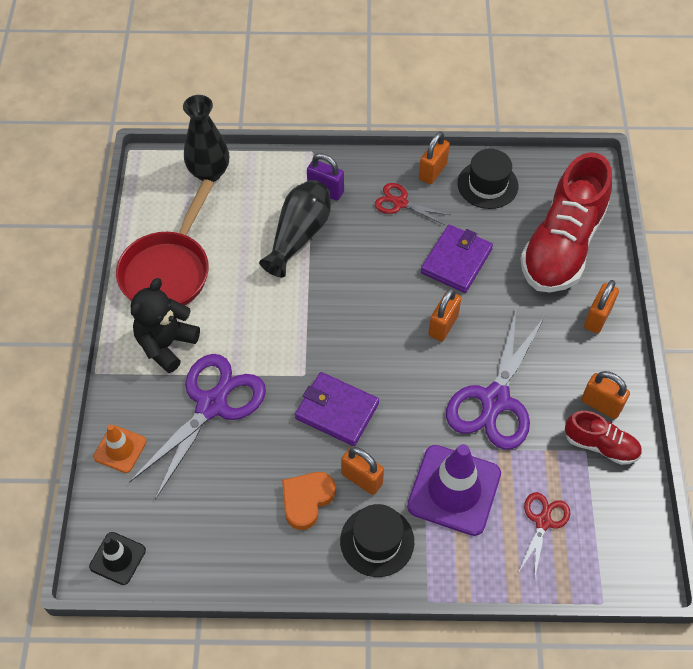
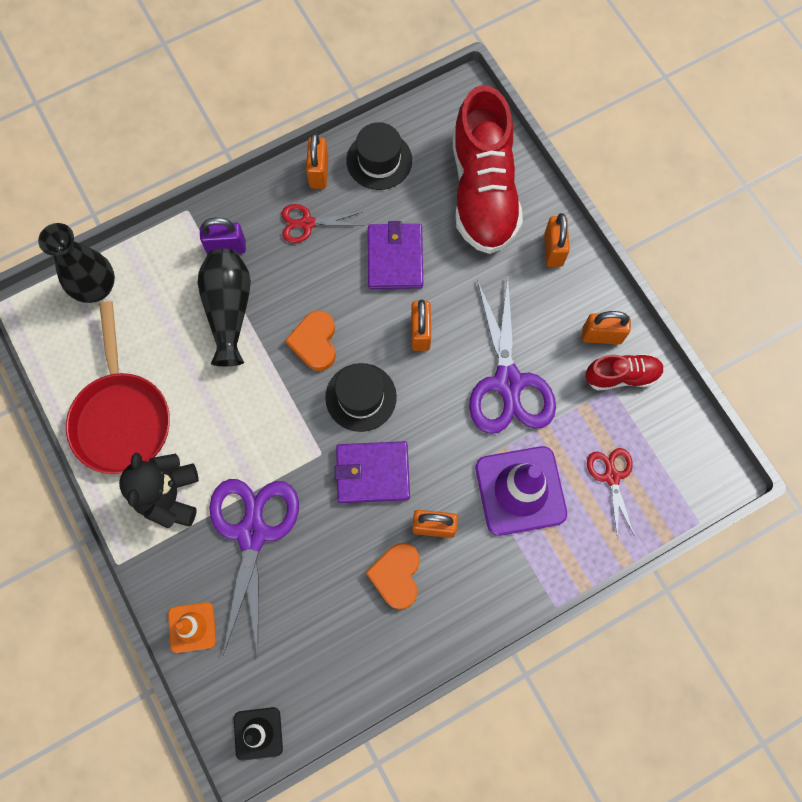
camera: 30 degrees left, 15 degrees up
(351, 291) = (315, 342): none -> orange heart
(377, 541) = (481, 578): black hat -> black hat (361, 397)

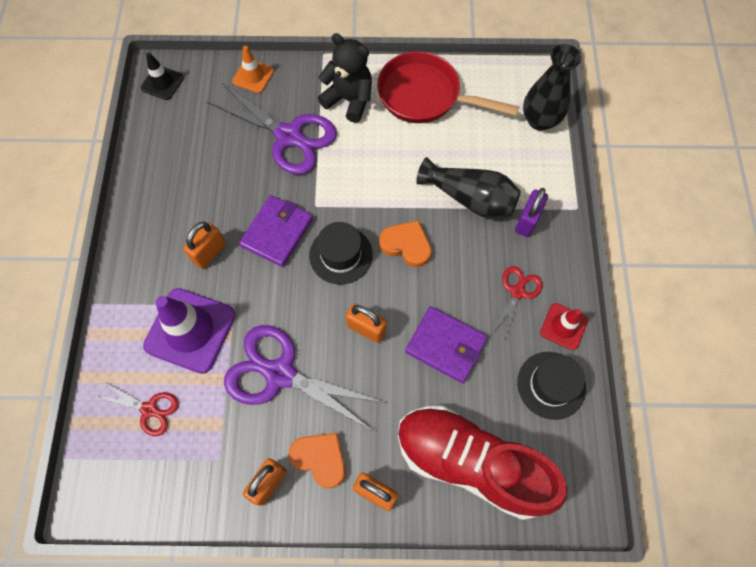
camera: 120 degrees right, 5 degrees down
(319, 172) = (563, 326): orange padlock -> red traffic cone
(396, 576) = (194, 209): orange heart -> orange heart (320, 459)
(621, 376) = (222, 476): red shoe -> none

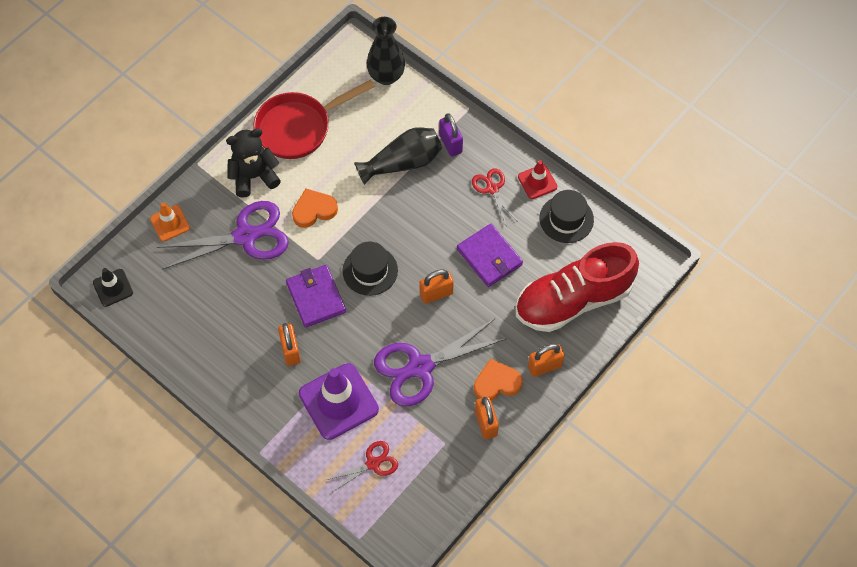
camera: 50 degrees left, 5 degrees down
(406, 245) = (400, 226): orange heart -> orange heart (314, 210)
(445, 345) = (489, 257): purple wallet -> purple wallet turned 75 degrees clockwise

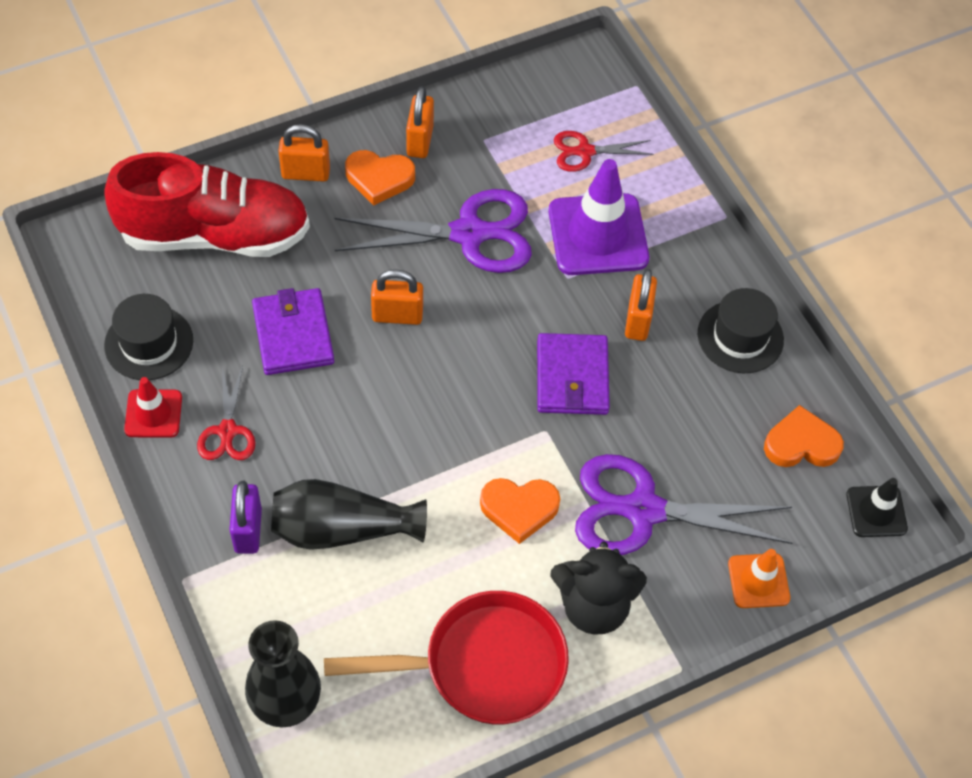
camera: 160 degrees left, 5 degrees down
(167, 311) = (801, 443): none -> orange heart
(370, 270) = (476, 384): black hat -> black hat (740, 336)

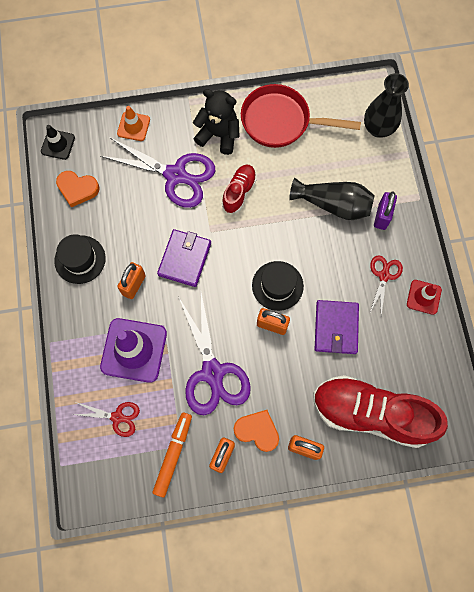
camera: 160 degrees left, 15 degrees up
(149, 343) = (421, 344): black hat -> black hat (277, 285)
(468, 233) = (212, 372): purple scissors -> purple scissors turned 120 degrees counterclockwise
(489, 128) = (173, 454): none -> orange marker
(519, 509) = (239, 192): orange heart -> red shoe

